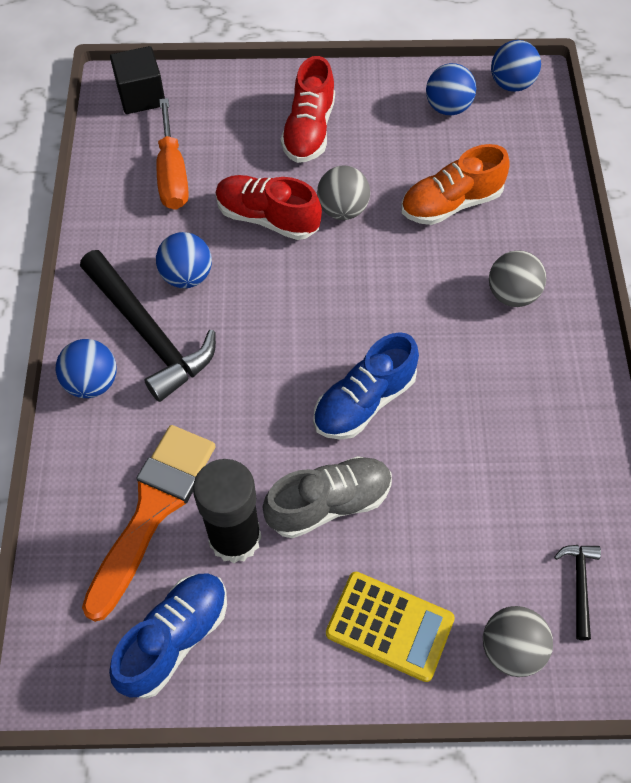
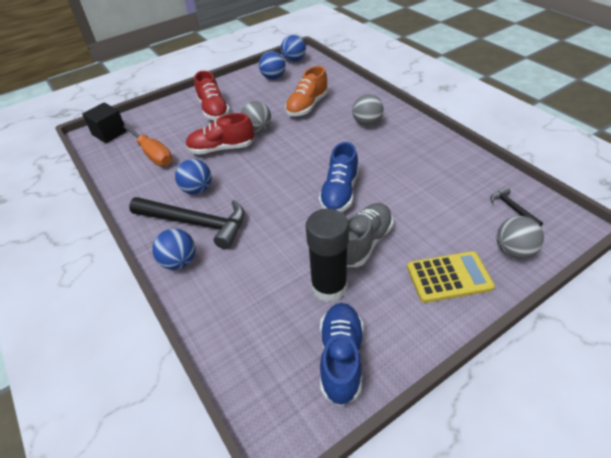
camera: 30 degrees left, 15 degrees down
(153, 509) = (269, 301): orange brush -> none

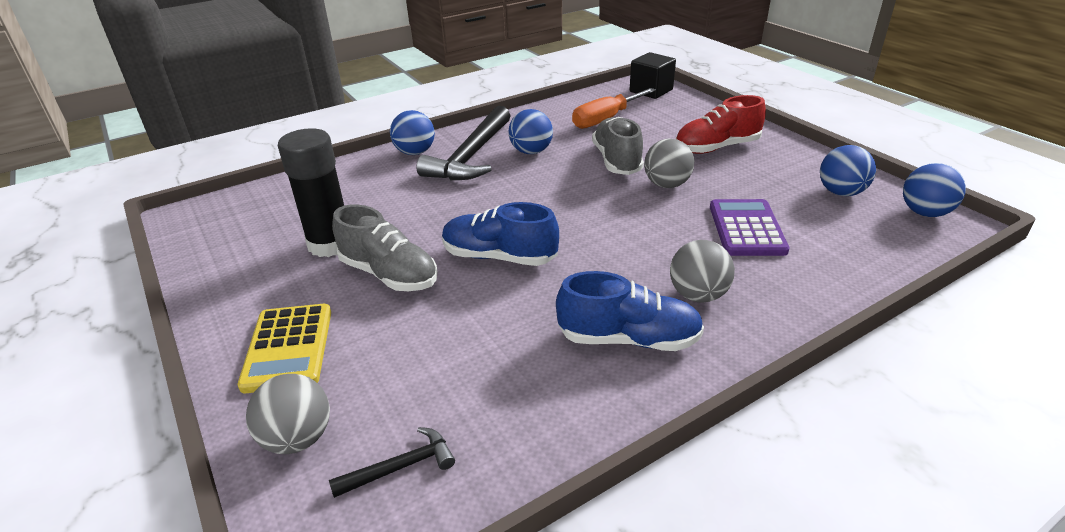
camera: 90 degrees right, 10 degrees down
(221, 149) = (617, 160): red shoe -> grey shoe
(307, 106) = (747, 228): orange shoe -> purple calculator
(341, 358) = (232, 250): blue shoe -> blue shoe (628, 339)

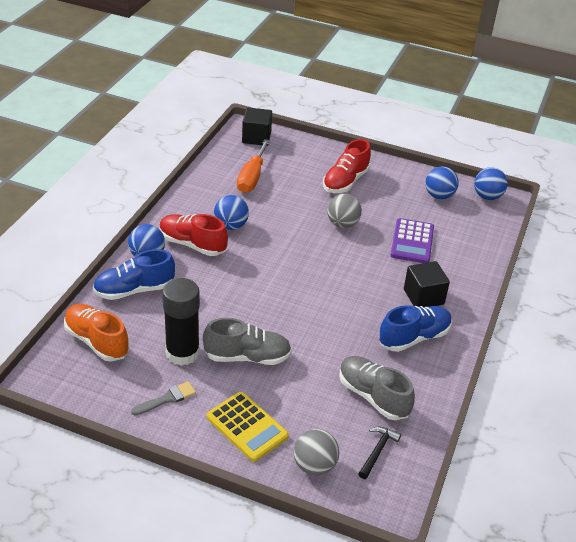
camera: 40 degrees left, 5 degrees up
(255, 280) = (167, 398): none -> grey brush
(272, 204) = (97, 341): none -> orange shoe
(471, 156) = (192, 244): black hammer -> red shoe
(499, 257) = (299, 317): blue shoe -> blue shoe (134, 290)
(617, 160) = (295, 214): grey shoe -> grey shoe (373, 396)
(698, 295) = (423, 297): grey ball -> black cube
(747, 228) = (412, 241): purple calculator -> purple calculator turned 135 degrees counterclockwise

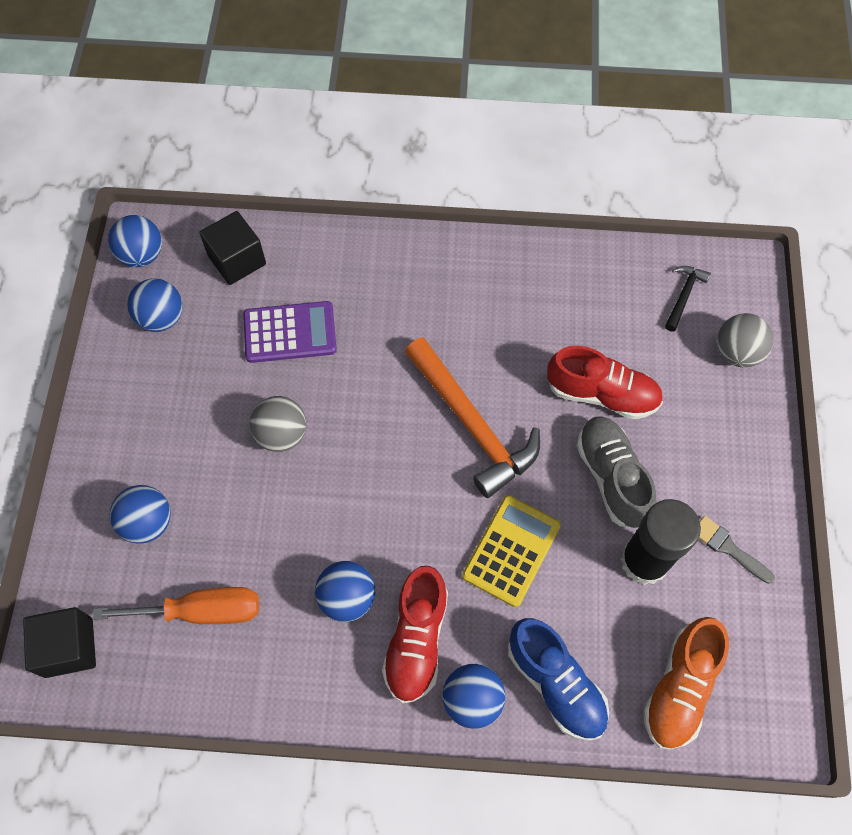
camera: 105 degrees left, 25 degrees up
(247, 427) = (722, 439): yellow calculator -> yellow calculator (511, 551)
(310, 170) = (148, 522): none -> blue ball
(315, 302) = (471, 425): none -> orange hammer
(345, 181) = (165, 458): red shoe -> red shoe (602, 394)
(373, 396) = (606, 318): grey shoe -> none
(377, 451) = (684, 296): black hammer -> black hammer turned 105 degrees clockwise
(414, 337) = (487, 294): blue shoe -> none
(423, 297) = (404, 297): black cube -> black cube (237, 260)

